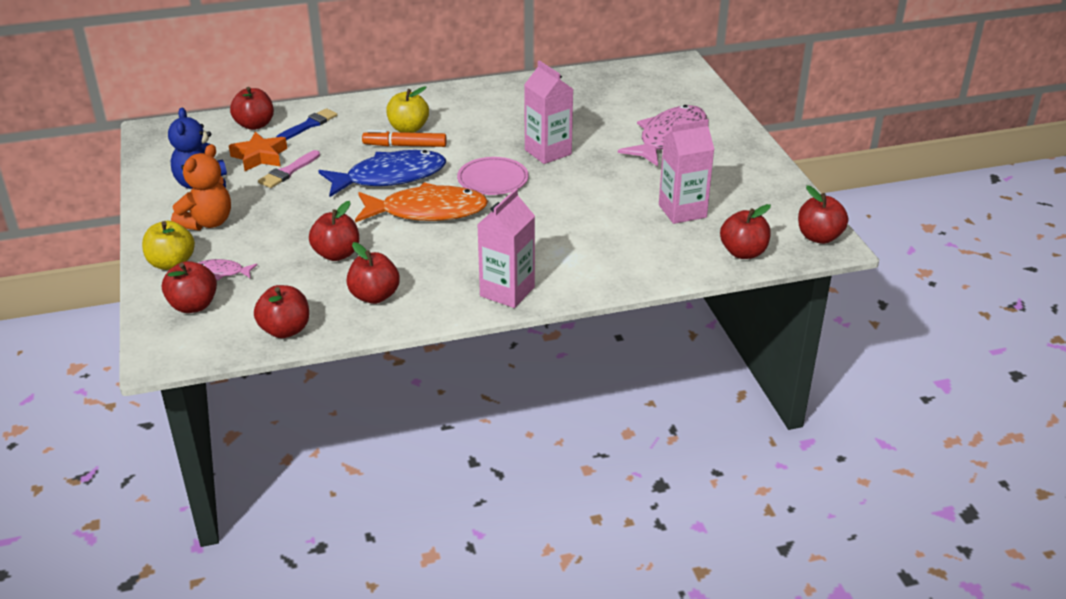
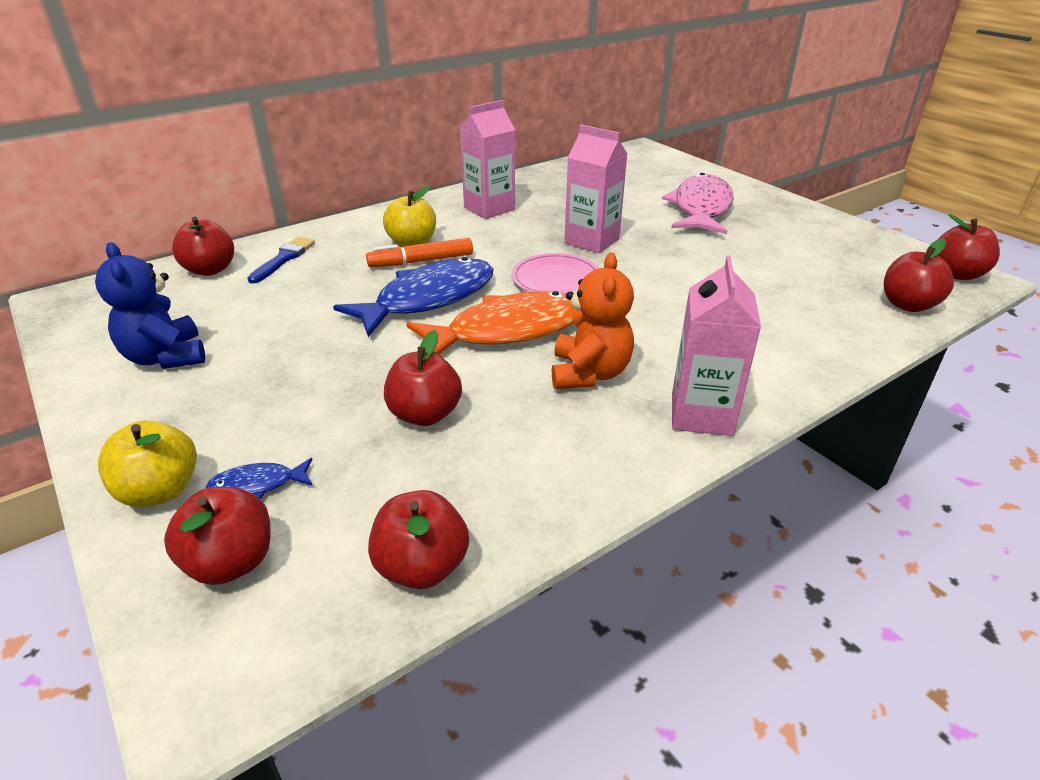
camera: 20 degrees left, 0 degrees up
(207, 222) = (196, 410): orange teddy bear -> orange teddy bear (589, 373)
(222, 272) = (257, 485): pink fish -> blue fish
(260, 157) = (236, 305): orange star -> none
(288, 172) = (286, 317): pink brush -> none
(374, 296) = (525, 467): red apple -> none
(682, 211) = (795, 274): pink carton -> pink carton (489, 208)

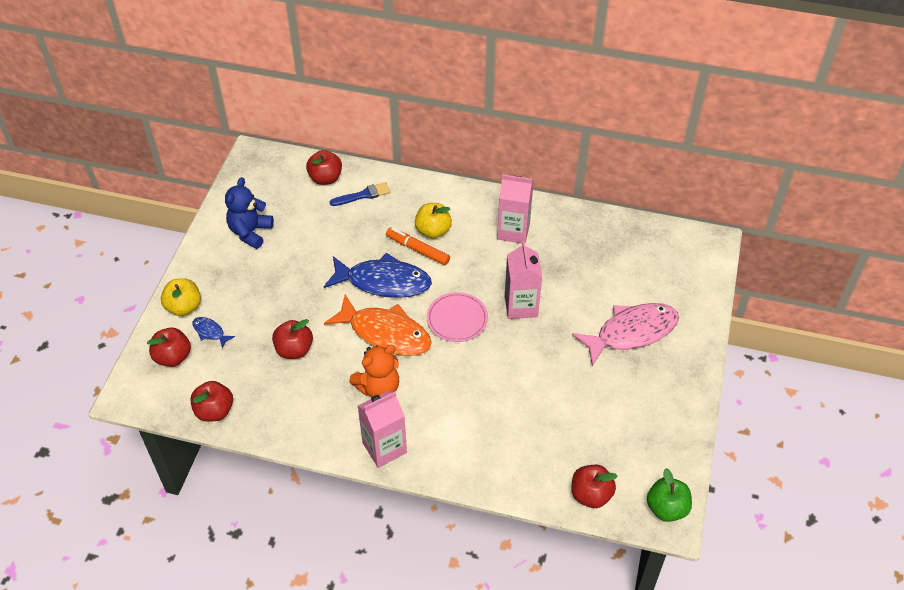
camera: 50 degrees right, 15 degrees up
(957, 274) = (666, 508): red apple -> green apple

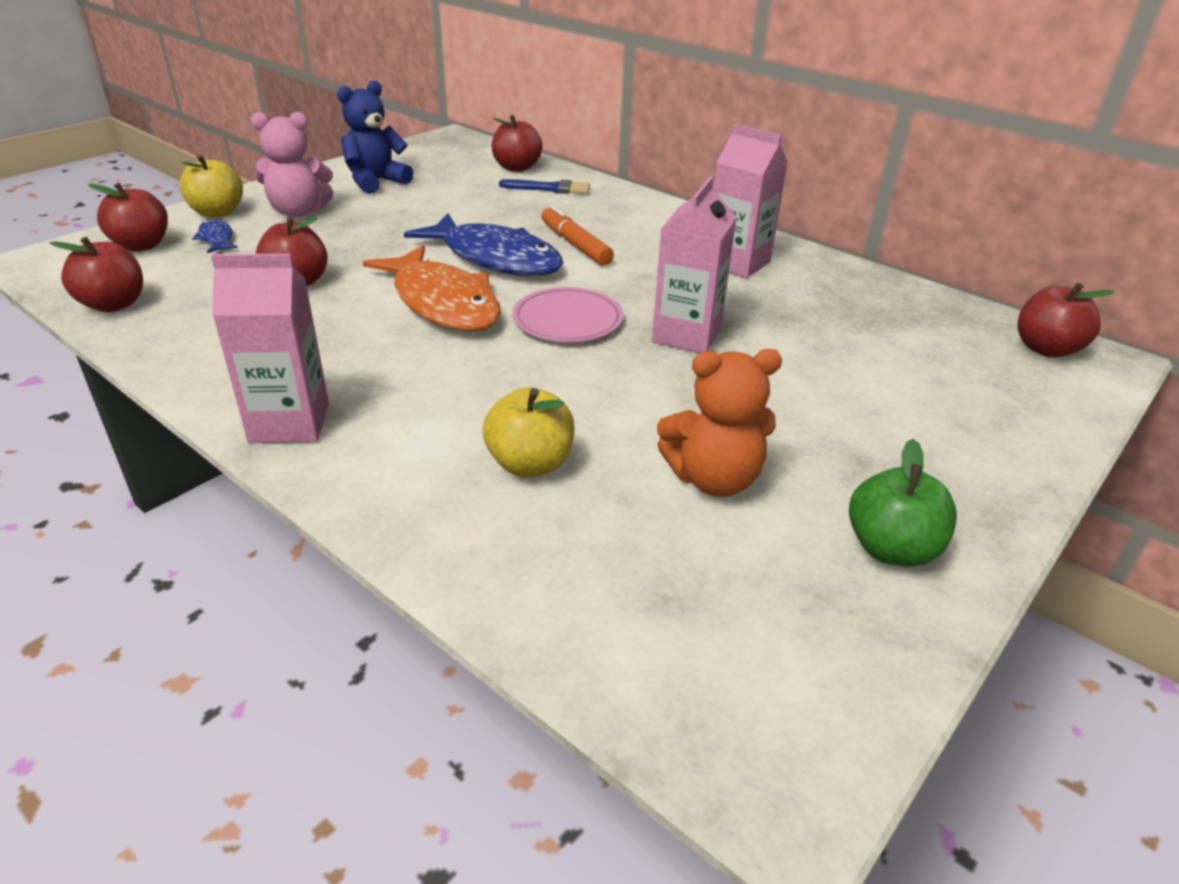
camera: 25 degrees right, 15 degrees down
(232, 285) = (298, 212): none -> pink teddy bear
(378, 388) = (365, 353): orange teddy bear -> orange teddy bear (713, 479)
(433, 231) = (615, 235): yellow apple -> yellow apple (530, 464)
(591, 495) = (613, 646): red apple -> red apple (1046, 349)
(631, 332) = (875, 422): pink fish -> none
(666, 508) = (790, 756): green apple -> green apple (891, 549)

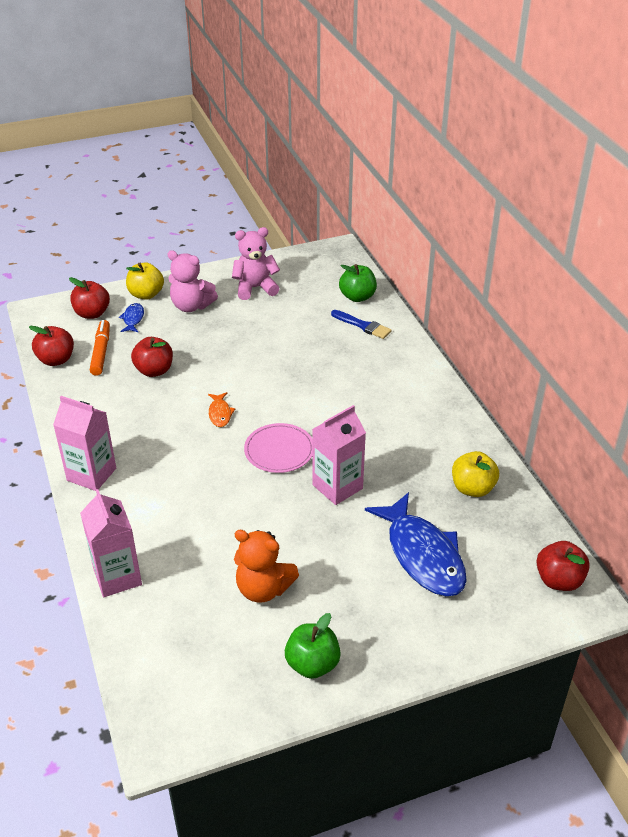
camera: 30 degrees right, 5 degrees up
(376, 182) = (255, 288): blue teddy bear -> pink teddy bear
(443, 303) = (220, 413): orange fish -> orange fish, size x0.43
(495, 258) = (277, 384): blue fish -> blue fish (422, 555)
(516, 168) = (357, 297): red apple -> green apple
(530, 464) = (182, 543): yellow apple -> yellow apple (472, 488)
(575, 244) = (335, 387): orange marker -> orange marker (101, 352)
(737, 263) = (426, 437): pink carton -> pink carton (117, 577)

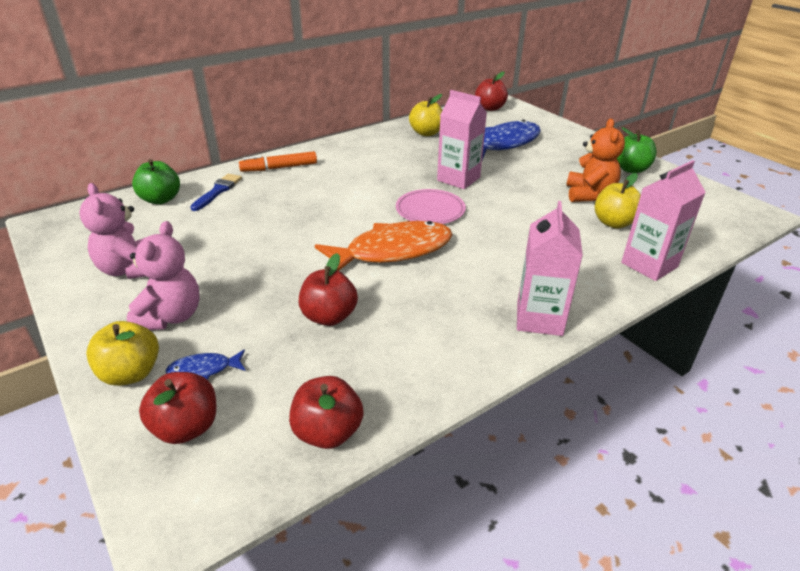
camera: 105 degrees left, 5 degrees down
(101, 352) = (297, 382): orange marker -> orange marker (279, 168)
(197, 583) = (613, 223): none -> yellow apple
(220, 413) = (392, 251): orange fish -> orange fish, size x2.30

